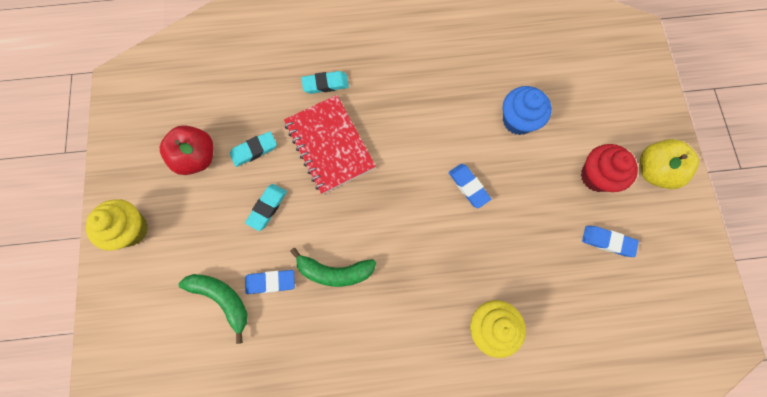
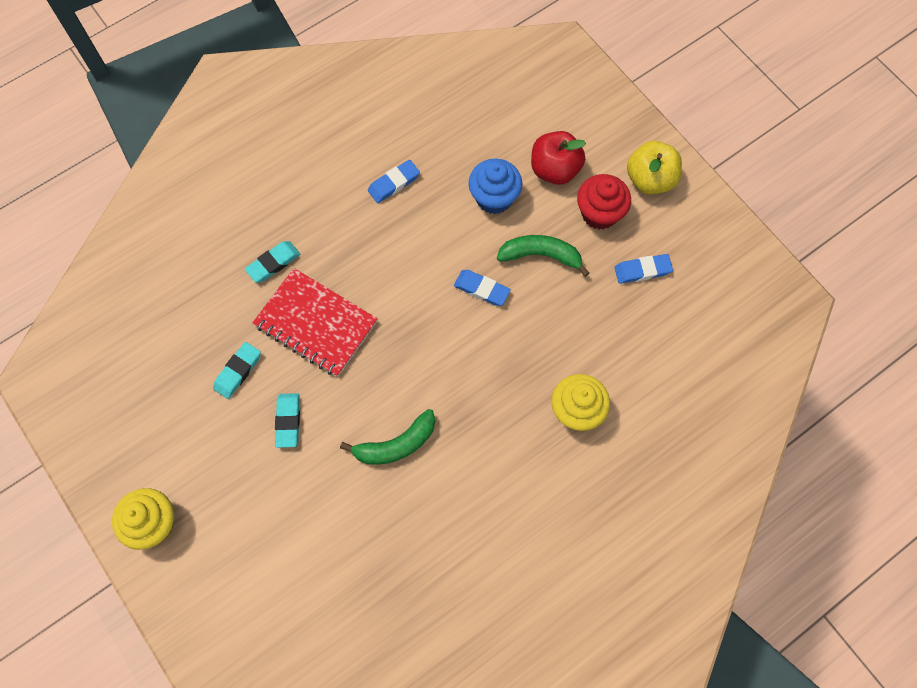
camera: 30 degrees left, 5 degrees down
(197, 157) = (179, 412): red apple -> red apple (555, 169)
(222, 299) = (296, 535): green banana -> green banana (541, 255)
(270, 282) = (337, 491): blue eraser -> blue eraser (394, 183)

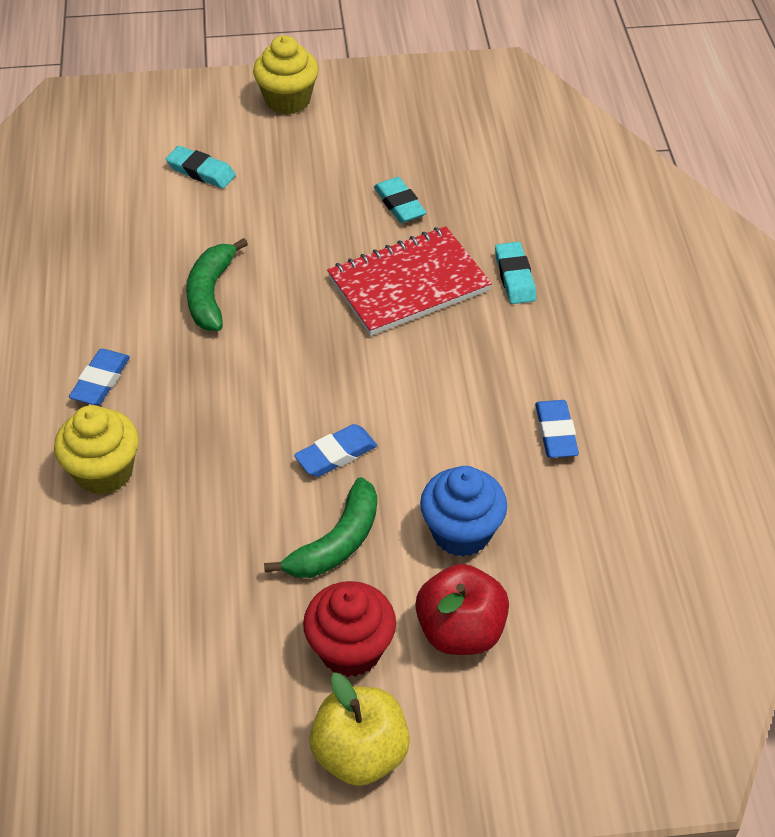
camera: 120 degrees right, 20 degrees down
(288, 421) = (311, 222): turquoise eraser -> turquoise eraser (201, 171)
(642, 270) = (224, 653): blue eraser -> blue eraser (101, 381)

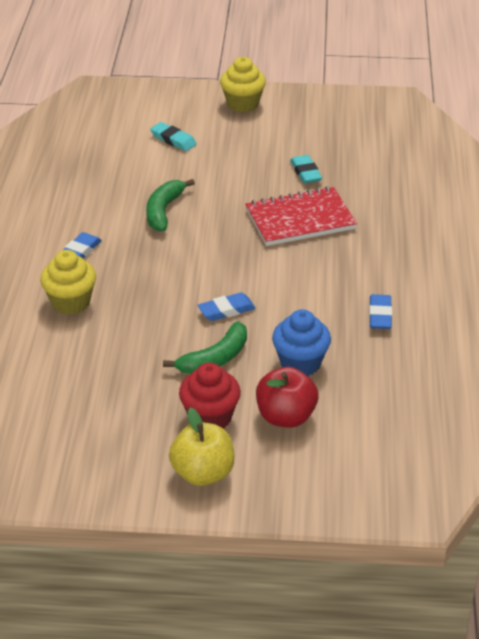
camera: 10 degrees right, 10 degrees down
(514, 277) = (375, 223): turquoise eraser -> none

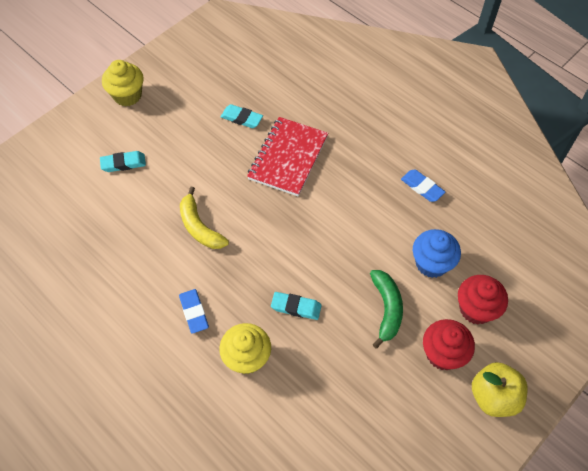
camera: 50 degrees left, 20 degrees up
(151, 304) = (296, 307): none -> turquoise eraser
(163, 211) = (199, 227): green banana -> yellow banana
(226, 310) = (343, 267): blue eraser -> none
(286, 417) = (476, 309): red apple -> red cupcake

